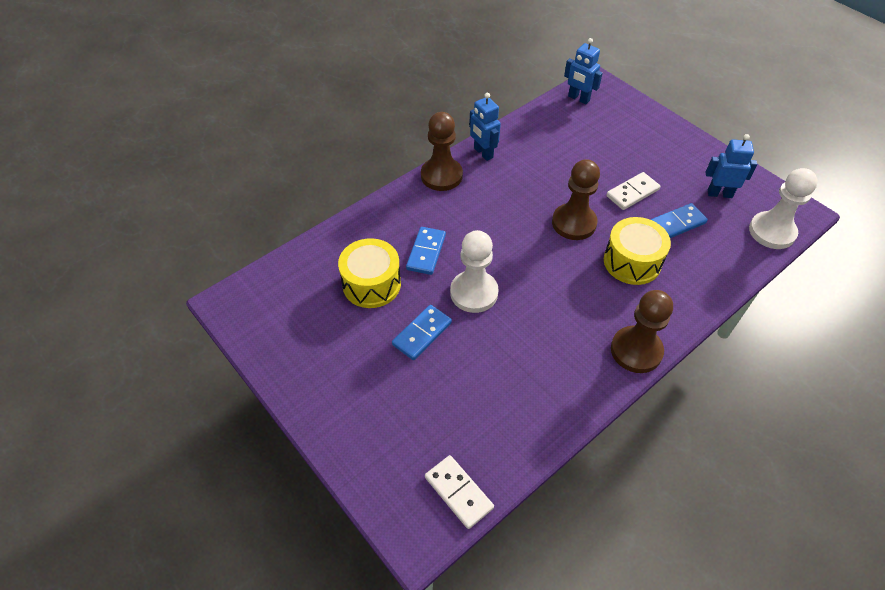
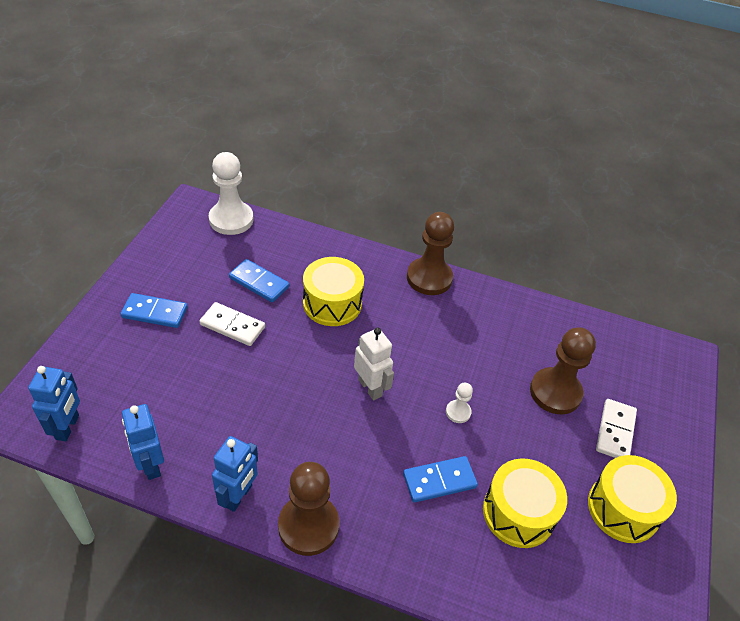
camera: 125 degrees left, 5 degrees down
(325, 352) = (623, 508): none -> yellow drum
(422, 334) = (535, 434): blue domino -> blue domino (155, 312)
(458, 492) = (636, 345): white domino -> white domino (615, 431)
(474, 293) = (458, 412): white pawn -> white pawn, size x0.48
(528, 249) = (370, 388): none -> white robot
(574, 223) = (308, 361): brown pawn -> brown pawn (555, 392)
(719, 194) = (196, 260): blue robot -> blue robot (150, 464)

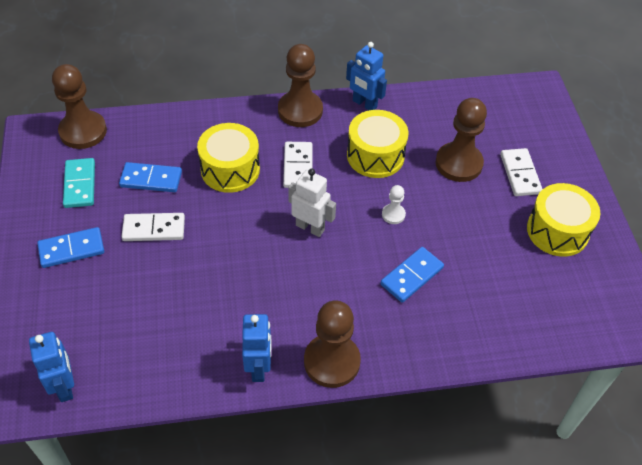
camera: 25 degrees left, 5 degrees up
(150, 464) = (165, 380): blue robot -> blue robot (364, 104)
(198, 262) = (79, 185): none -> turquoise domino
(231, 219) = (83, 131): white pawn -> brown pawn
(395, 327) = (298, 167): none -> white domino
(518, 513) = (485, 271): yellow drum -> yellow drum (375, 155)

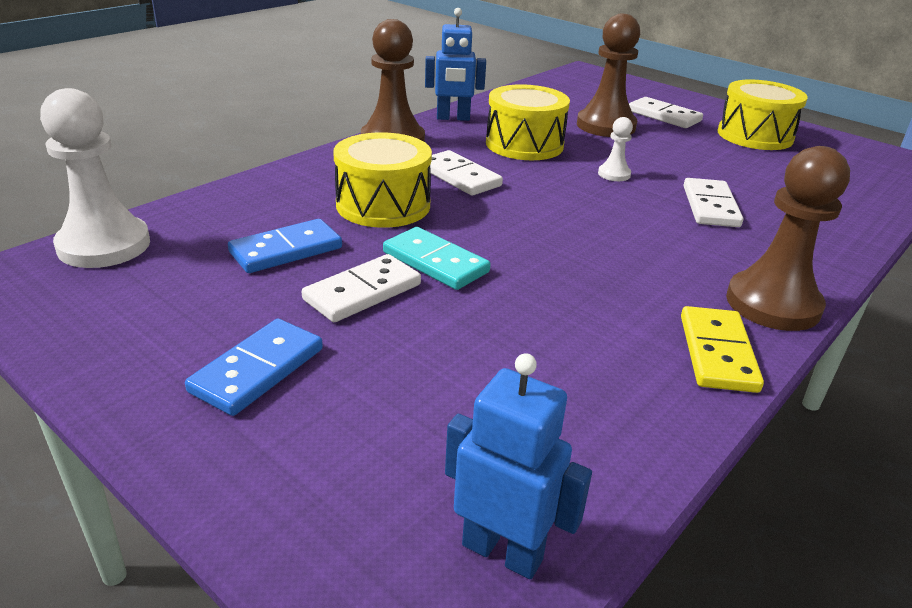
camera: 40 degrees left, 20 degrees down
(79, 185) = (172, 297): turquoise domino -> turquoise domino (435, 262)
(83, 131) = (104, 245): brown pawn -> white pawn
(259, 367) = (717, 353): blue robot -> yellow domino
(310, 227) = (553, 213): white robot -> none
(411, 276) = (710, 206): blue domino -> white domino

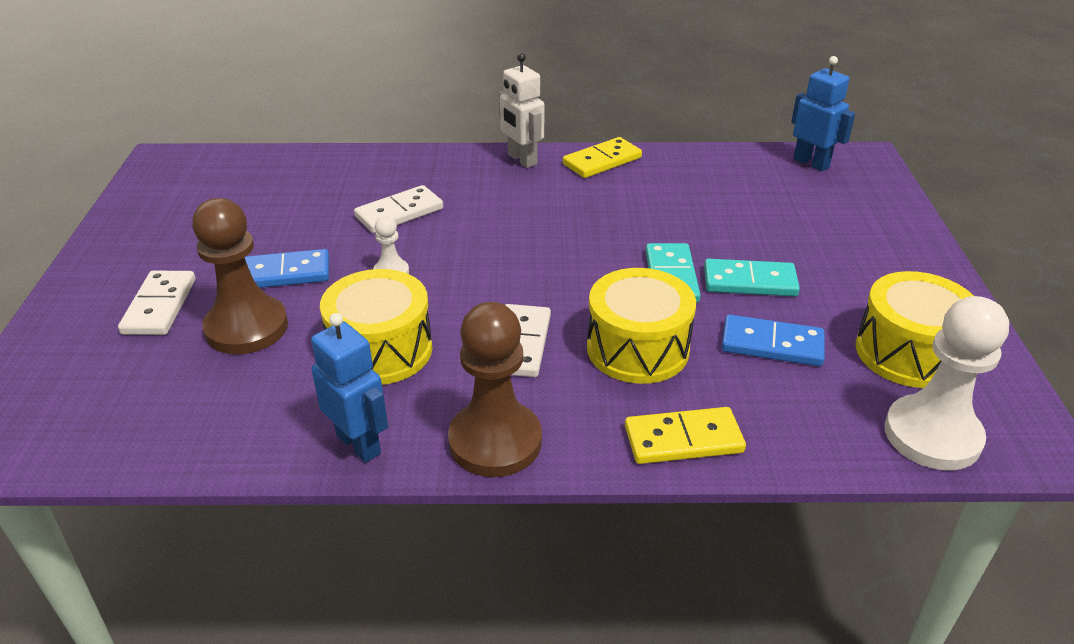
camera: 130 degrees left, 5 degrees up
(257, 370) = (862, 268): blue domino -> blue domino (284, 273)
(289, 177) = (683, 439): none -> yellow domino
(363, 292) = (750, 281): white domino -> turquoise domino
(502, 551) = (811, 163): blue robot -> blue robot turned 150 degrees clockwise
(755, 136) = (172, 239): yellow drum -> yellow drum (908, 353)
(773, 304) = (522, 160): brown pawn -> white robot

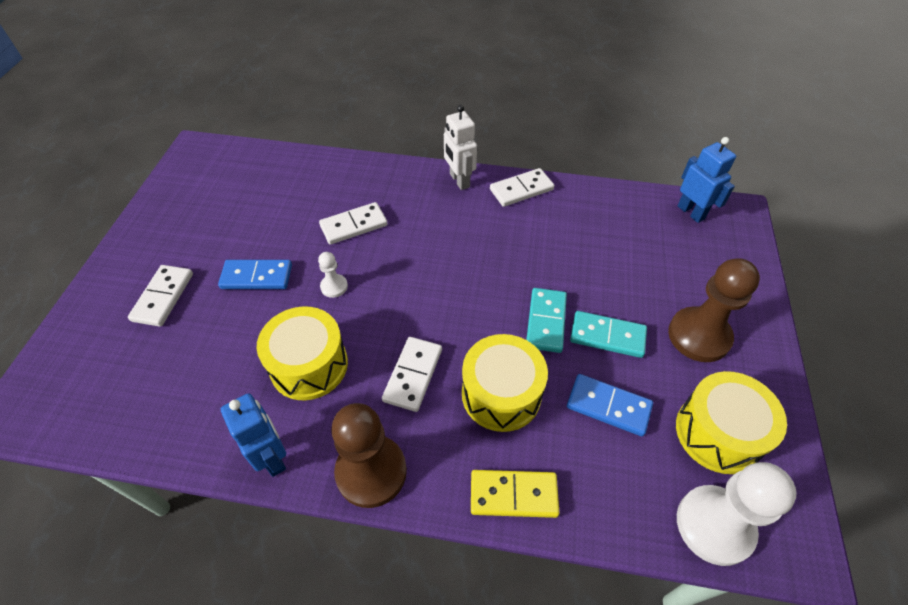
camera: 10 degrees right, 15 degrees up
(247, 328) = (219, 328): brown pawn -> brown pawn (699, 336)
(602, 161) = (521, 190): yellow domino -> white domino

